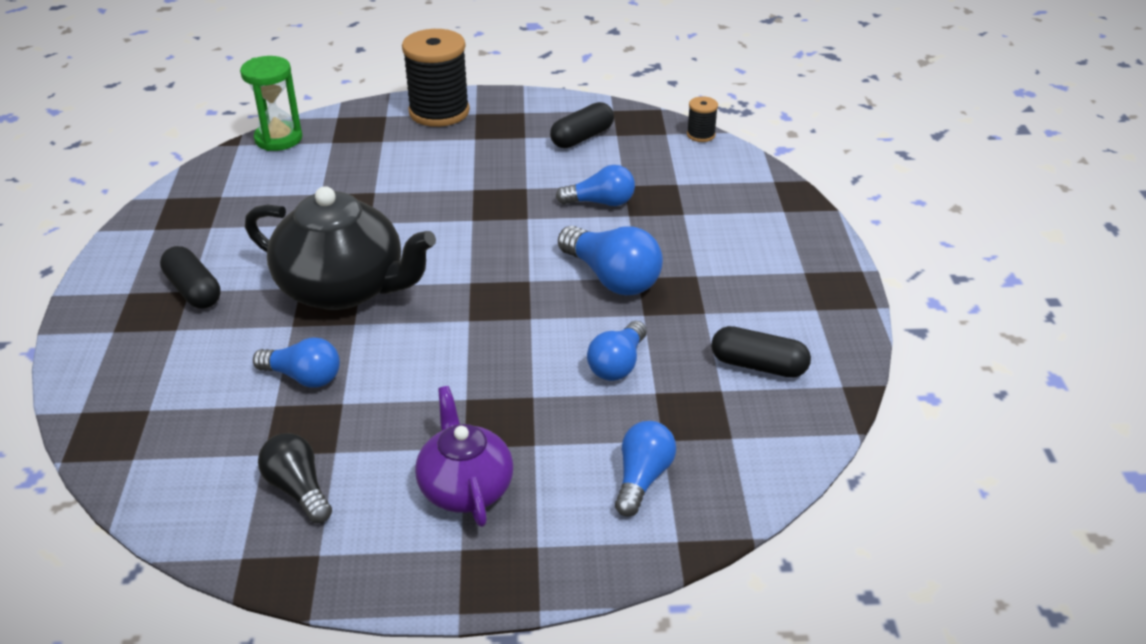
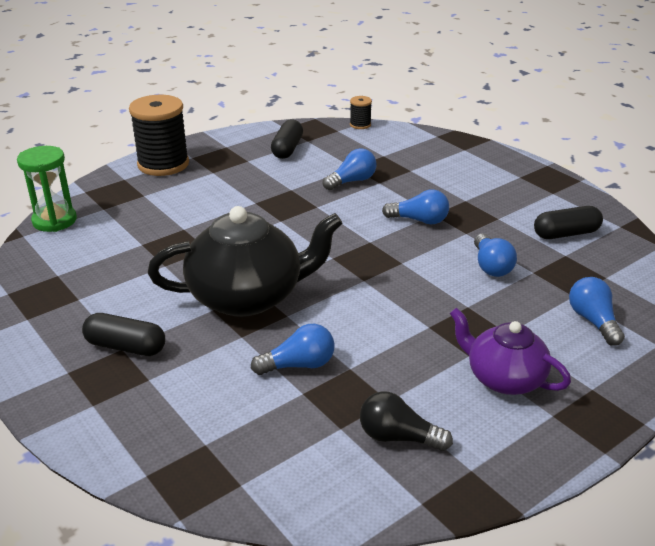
camera: 35 degrees left, 5 degrees down
(612, 278) = (419, 220): blue light bulb -> blue light bulb, size x0.66

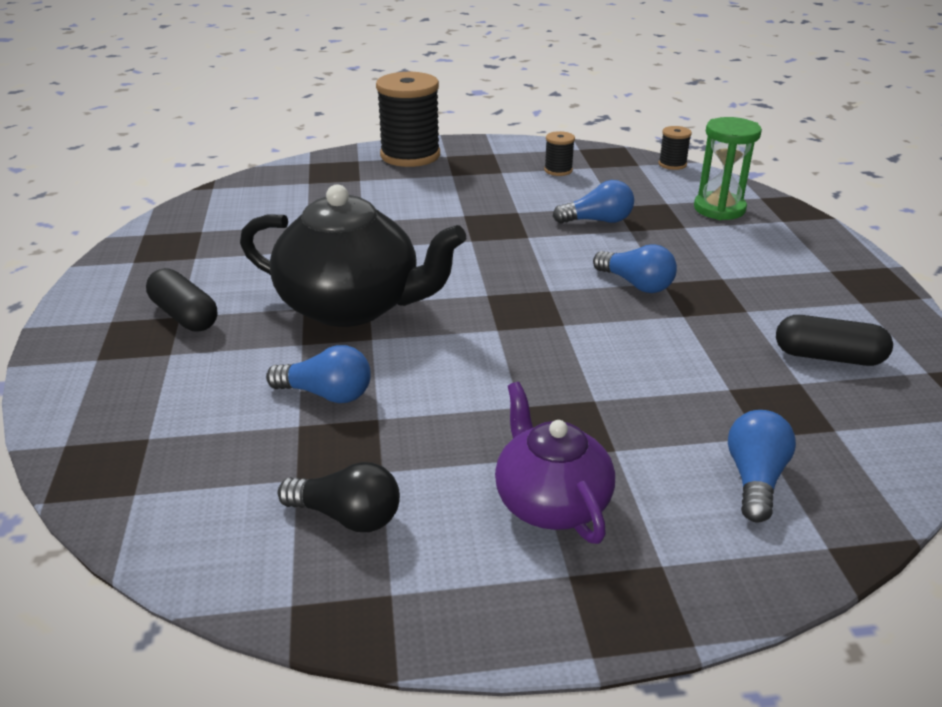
camera: 30 degrees right, 0 degrees up
(54, 221) = (253, 182): green hourglass -> green hourglass (719, 209)
(287, 149) = (558, 170): black capsule -> black spool
(398, 437) = (347, 516): black light bulb -> black light bulb turned 150 degrees clockwise
(491, 266) = (676, 363): blue light bulb -> none

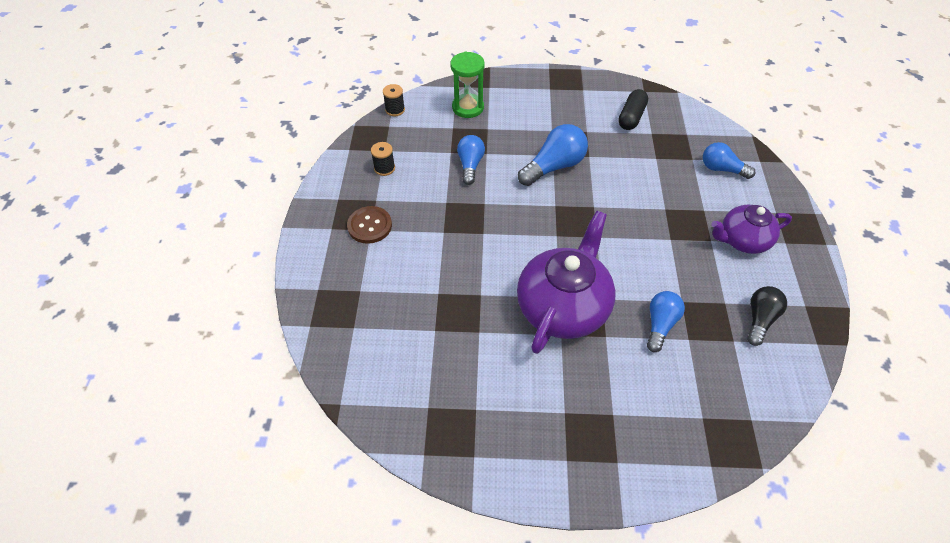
camera: 80 degrees left, 20 degrees up
(184, 315) = (565, 409): black capsule -> none
(352, 306) = (563, 307): black teapot -> purple teapot
(410, 155) = (322, 252): black spool -> none
(458, 173) = (369, 226): none -> brown button
(636, 284) = (554, 166): blue light bulb -> blue light bulb, size x1.50

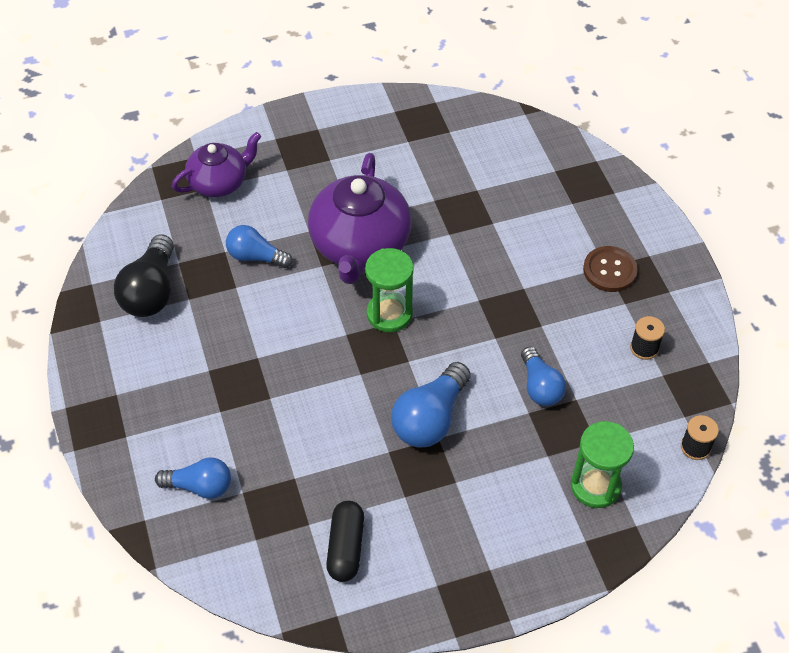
camera: 160 degrees right, 0 degrees up
(557, 242) = (389, 314): none -> green hourglass
(660, 324) = (256, 257): blue light bulb -> blue light bulb turned 105 degrees clockwise
(742, 240) = (170, 381): purple teapot -> purple teapot (219, 182)
(759, 319) = (151, 291): black light bulb -> black light bulb, size x1.50

